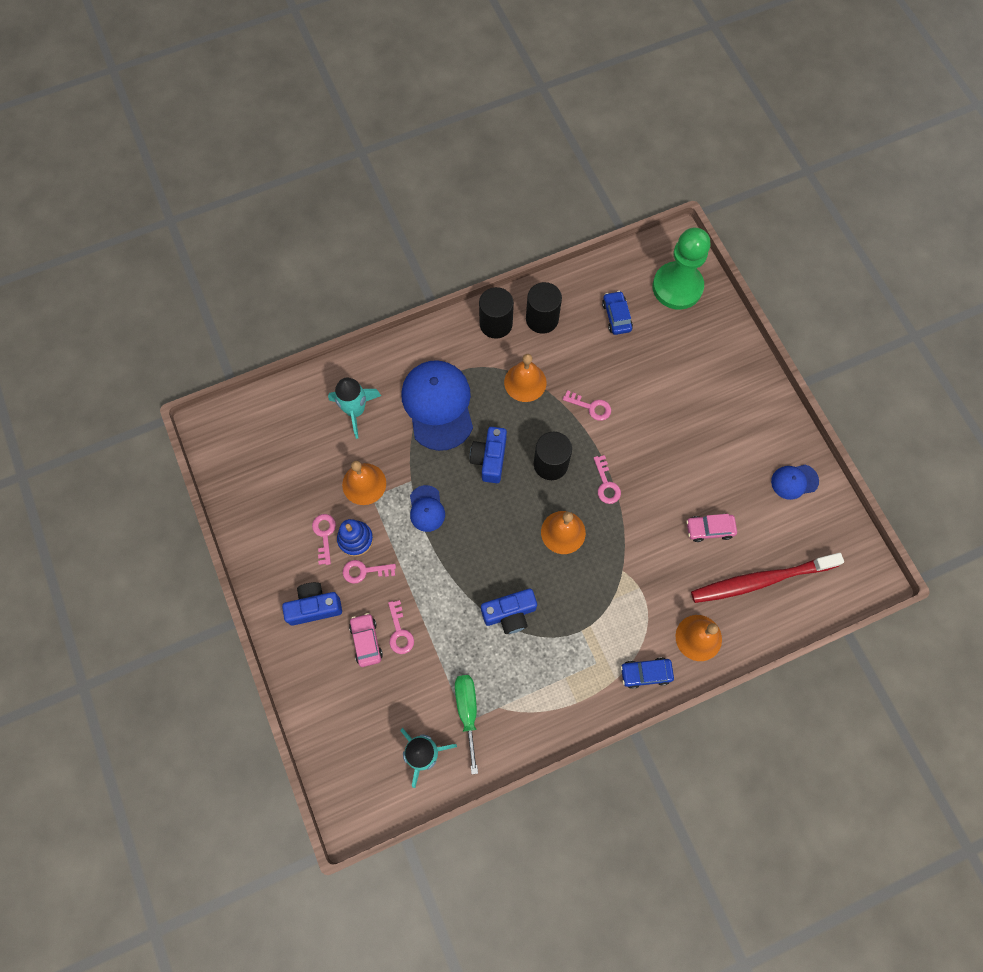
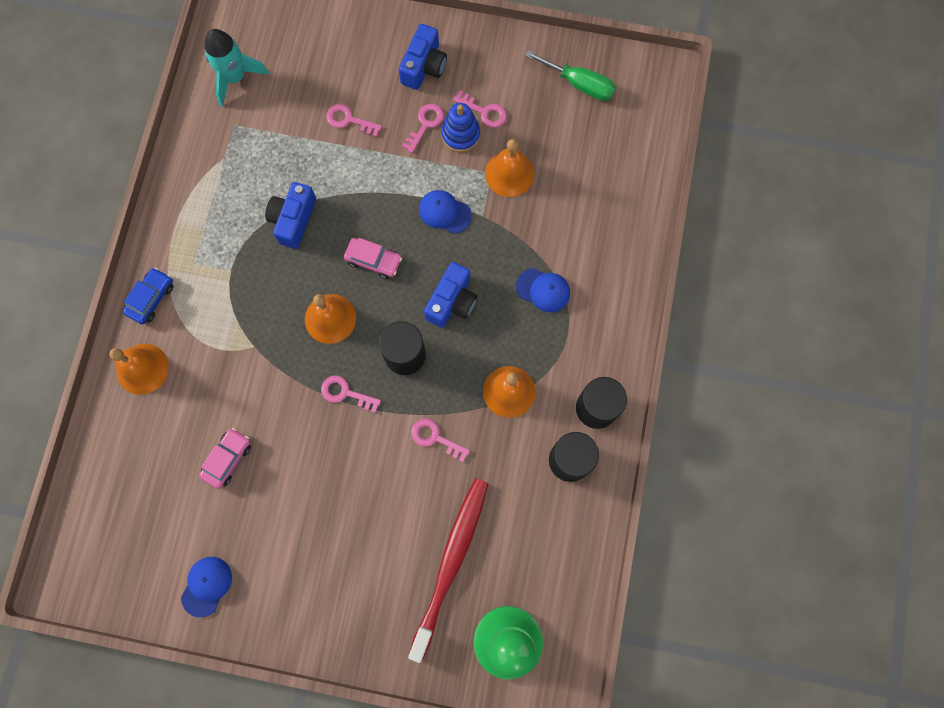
camera: 125 degrees right, 5 degrees up
(355, 411) = (591, 211): turquoise rocket -> none
(366, 641) = (362, 89): pink car -> pink car (373, 260)
(438, 405) = (543, 290): blue cap -> blue cap, size x0.49
(467, 711) = (240, 131): green screwdriver -> green screwdriver (579, 84)
(490, 459) = (452, 301): blue camera -> blue camera turned 75 degrees clockwise
(591, 407) = (435, 438): pink key -> pink key turned 60 degrees clockwise
(616, 316) = (518, 543): blue car -> none
(760, 580) = (144, 469): red toothbrush -> red toothbrush (451, 563)

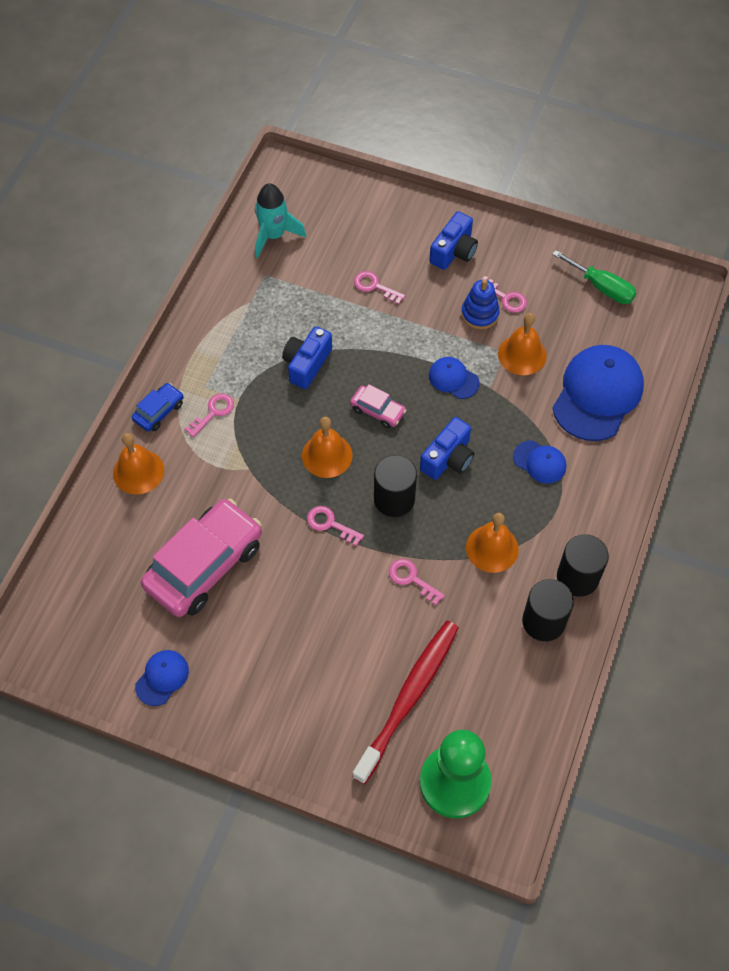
camera: 10 degrees right, 15 degrees down
(227, 459) = (204, 565): pink car -> pink car, size x2.17
(425, 124) = (447, 300): pink key -> pink key (213, 412)
(590, 206) = (597, 394): none -> blue cap

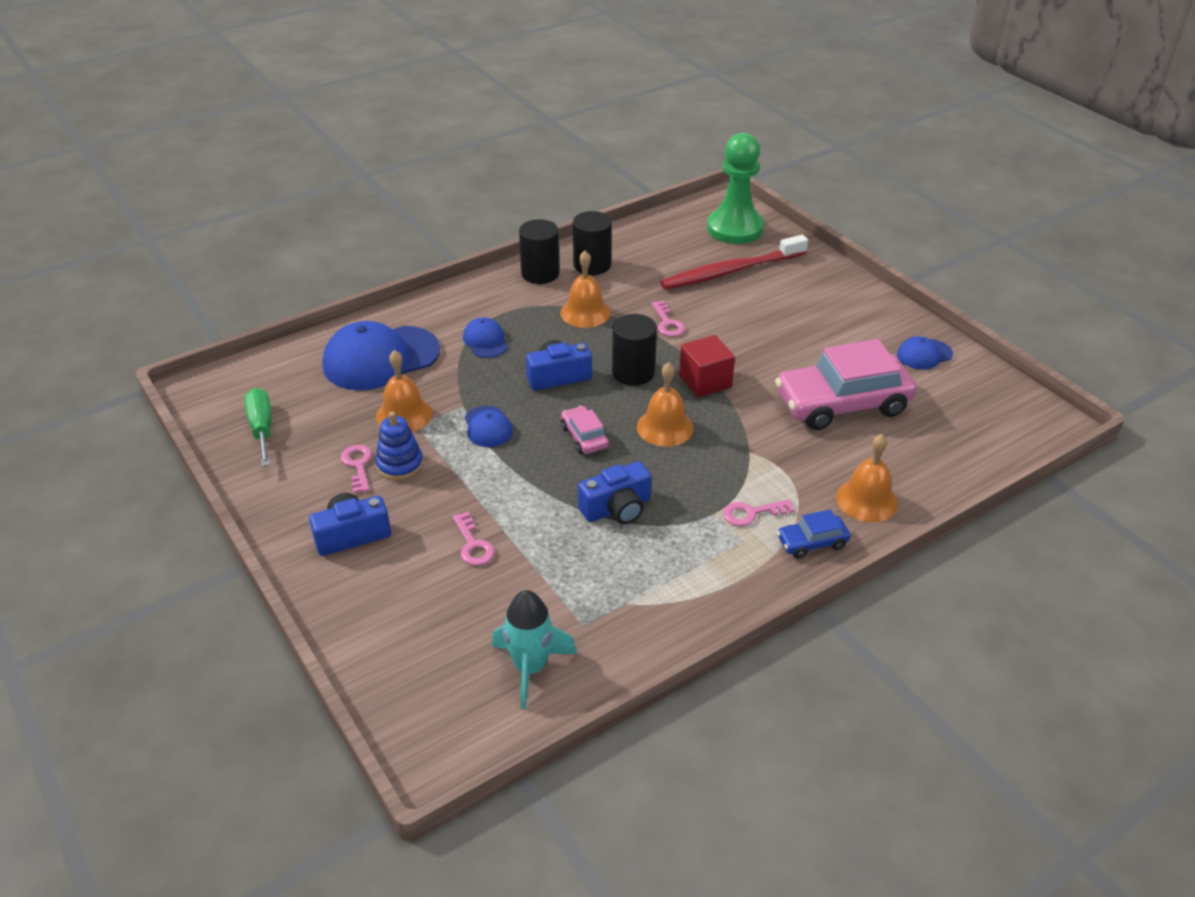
camera: 145 degrees left, 20 degrees down
(330, 524) = (705, 381): pink key -> red cube

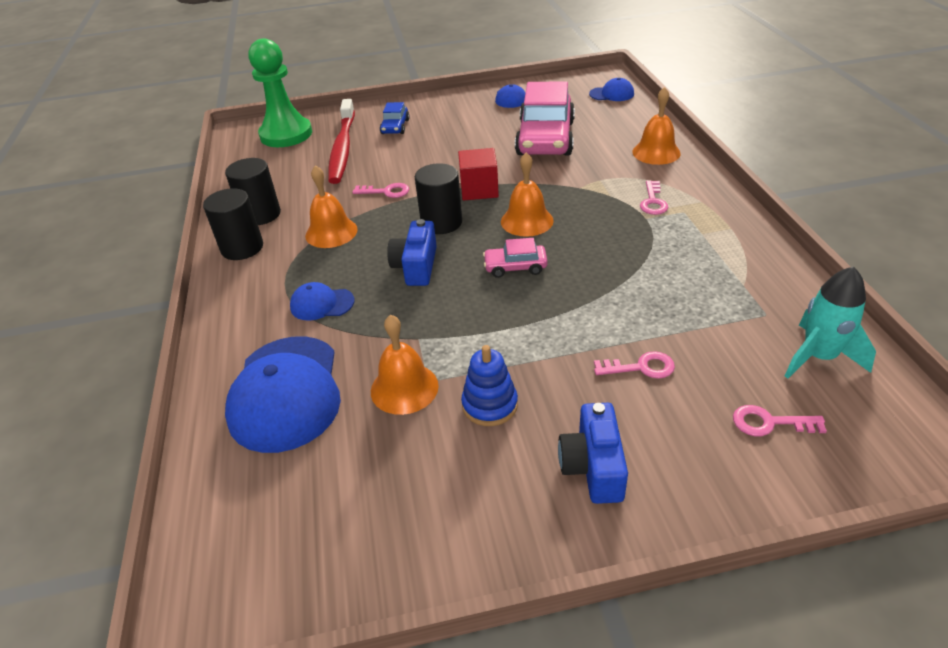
camera: 65 degrees left, 0 degrees up
(262, 428) = (343, 537): green screwdriver -> none
(358, 465) = (472, 443): pink key -> pink key (769, 423)
(488, 427) = (464, 326): blue cap -> blue cap (612, 94)
(617, 508) = (621, 267): blue camera -> none
(812, 542) = (694, 183): blue car -> blue car (395, 127)

